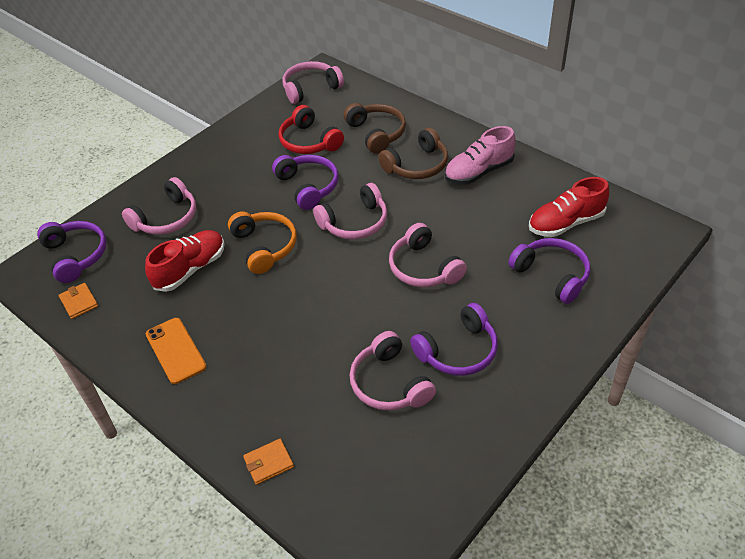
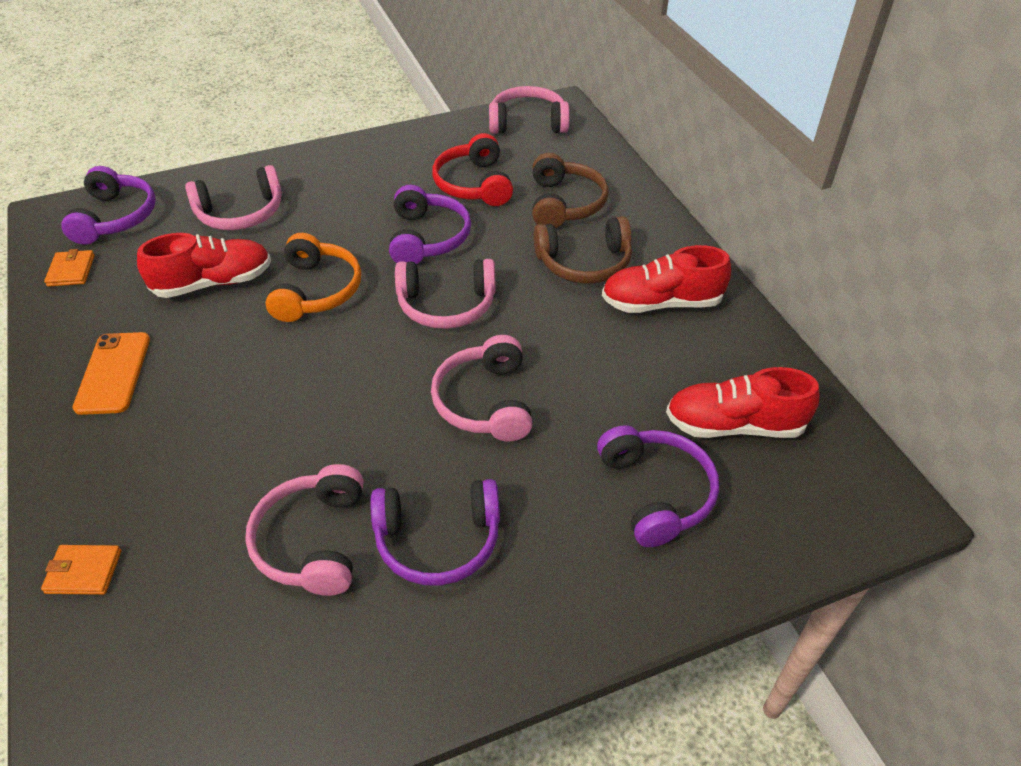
camera: 25 degrees right, 0 degrees up
(478, 172) = (661, 303): pink shoe -> red shoe

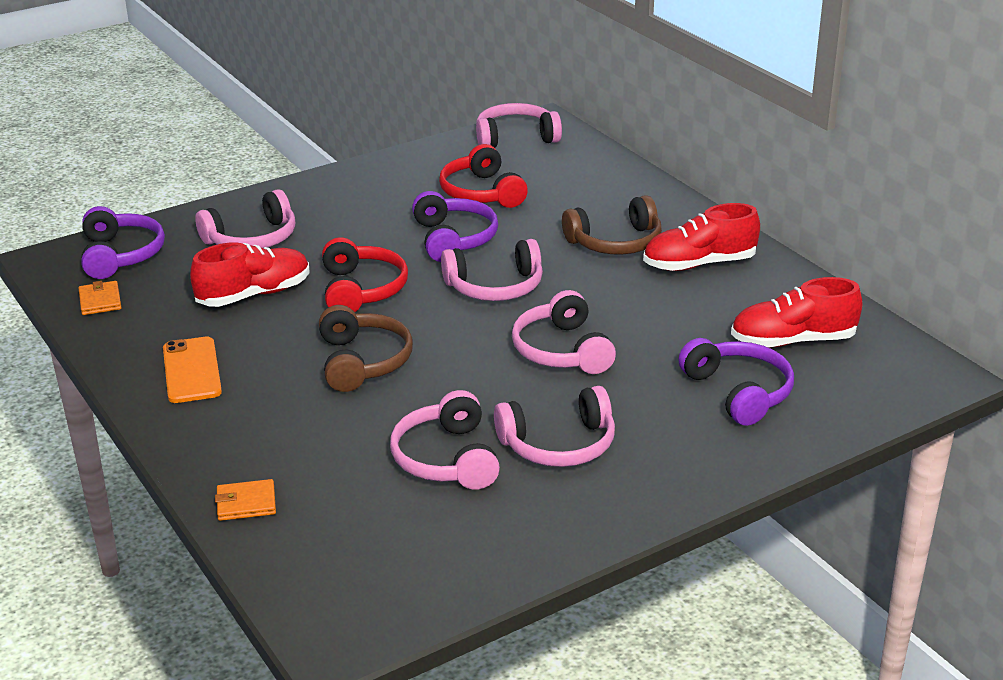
camera: 10 degrees left, 15 degrees down
(316, 290) = (361, 290): orange headphones -> red headphones
(438, 540) = (559, 445): purple headphones -> pink headphones
(565, 204) = (579, 199): brown headphones -> brown headphones (363, 362)

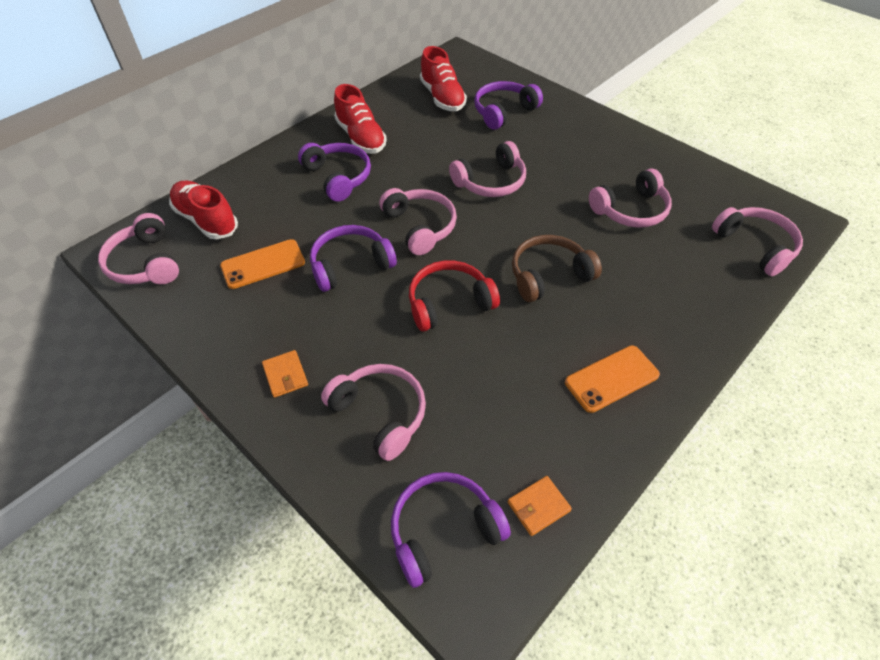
camera: 105 degrees left, 20 degrees up
(246, 503) = (733, 291): orange wallet -> orange wallet (285, 375)
(254, 294) = (481, 375): red shoe -> red shoe (206, 220)
(481, 193) = (263, 264): red headphones -> orange phone
(559, 445) = (590, 168): pink headphones -> pink headphones (755, 246)
(615, 242) = (338, 177): brown headphones -> purple headphones

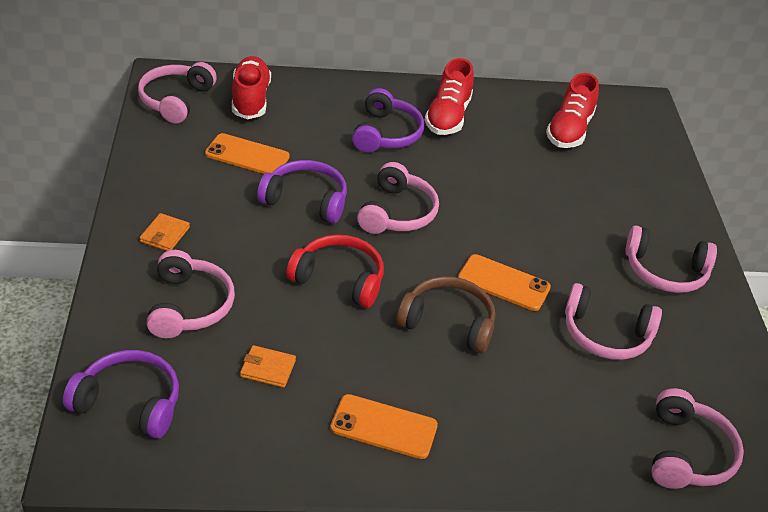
camera: 40 degrees right, 10 degrees down
(491, 182) = (508, 223): pink headphones -> pink headphones (665, 272)
(503, 112) = (611, 178): purple headphones -> none
(538, 506) = (206, 447): orange wallet -> orange wallet (268, 368)
(541, 223) = (503, 283): none -> orange phone

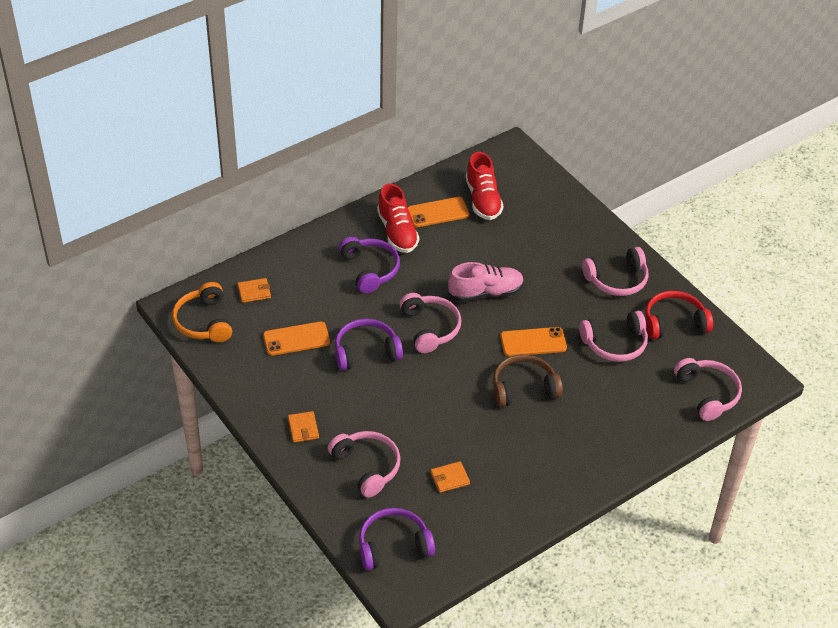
camera: 30 degrees left, 5 degrees up
(176, 100) = (204, 322): pink headphones -> orange headphones
(250, 99) = (254, 292): red shoe -> orange wallet
(339, 279) = (437, 396): red headphones -> red headphones (674, 323)
(384, 427) = (543, 474): orange phone -> orange phone (438, 212)
(492, 210) = (485, 292): none -> pink shoe

